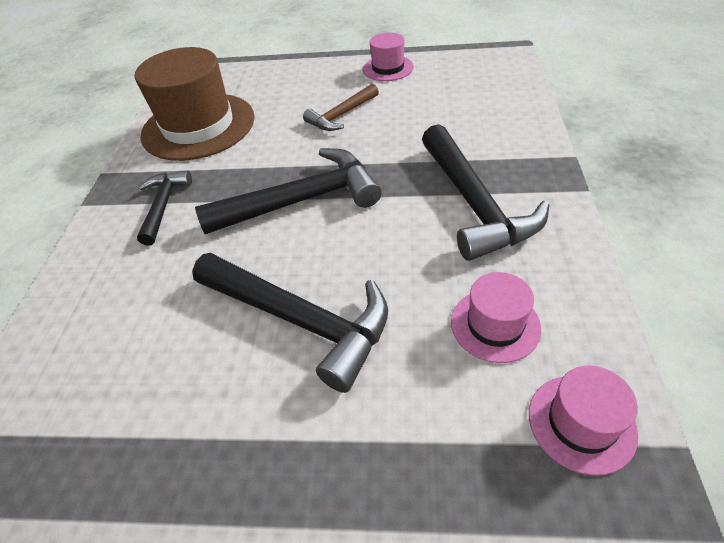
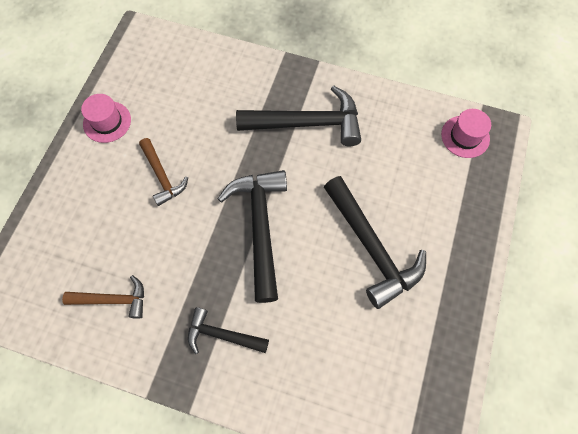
camera: 80 degrees left, 20 degrees up
(198, 126) = (113, 300): brown hat -> brown hammer
(301, 320) = (371, 248): black hammer -> black hammer turned 105 degrees clockwise
(495, 324) = (403, 149): pink hat -> none

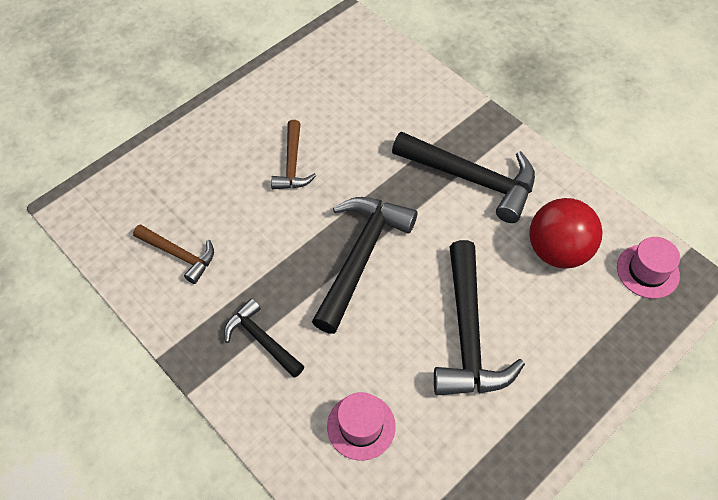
camera: 30 degrees right, 10 degrees down
(107, 122) = (270, 91): pink hat -> pink hat (361, 426)
(398, 151) = (557, 251): none -> red ball

